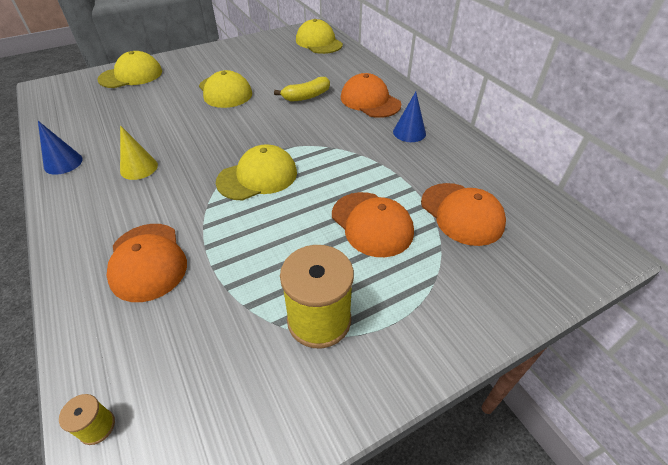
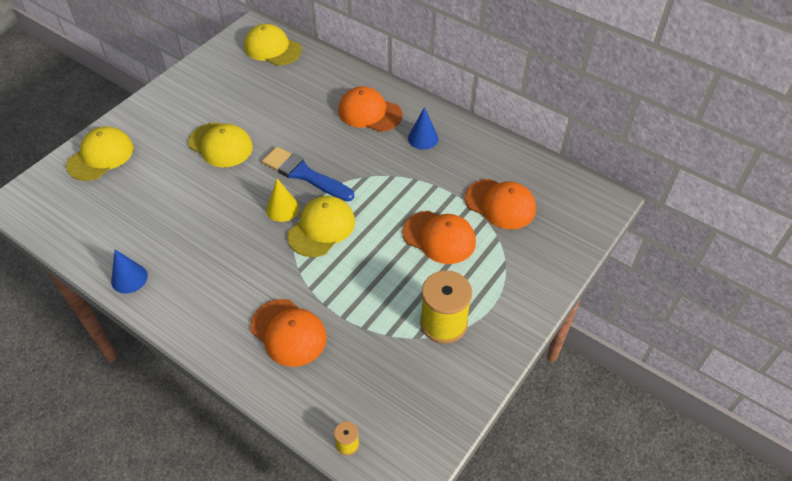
camera: 25 degrees left, 5 degrees up
(139, 168) = (207, 257): yellow cone -> yellow cone (282, 208)
(276, 130) = (304, 174): none -> blue brush
(306, 96) = (306, 126): yellow banana -> none

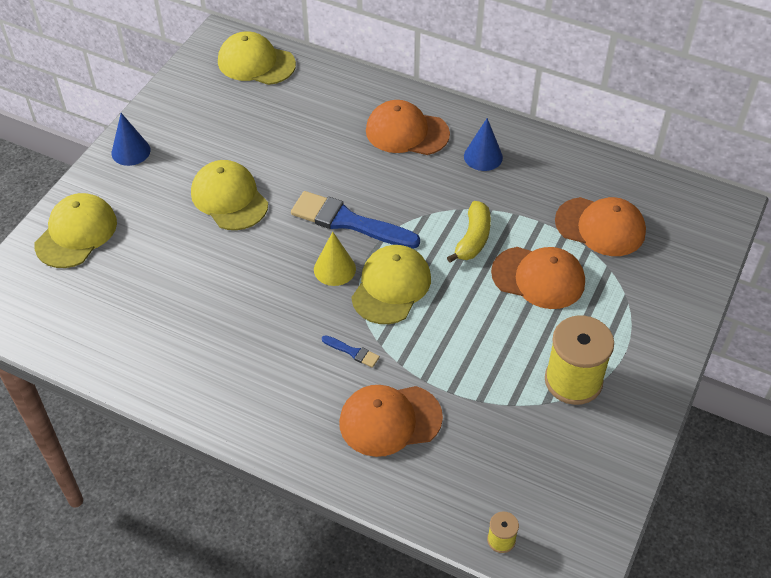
camera: 10 degrees left, 0 degrees up
(129, 278) = (168, 383): blue cone -> blue cone (131, 151)
(220, 145) = (229, 198): yellow cap -> yellow cap turned 150 degrees counterclockwise
(276, 274) = (352, 352): none -> blue brush
(288, 332) = (390, 420): orange cap -> orange cap turned 135 degrees clockwise
(396, 200) = (473, 239): none -> yellow banana

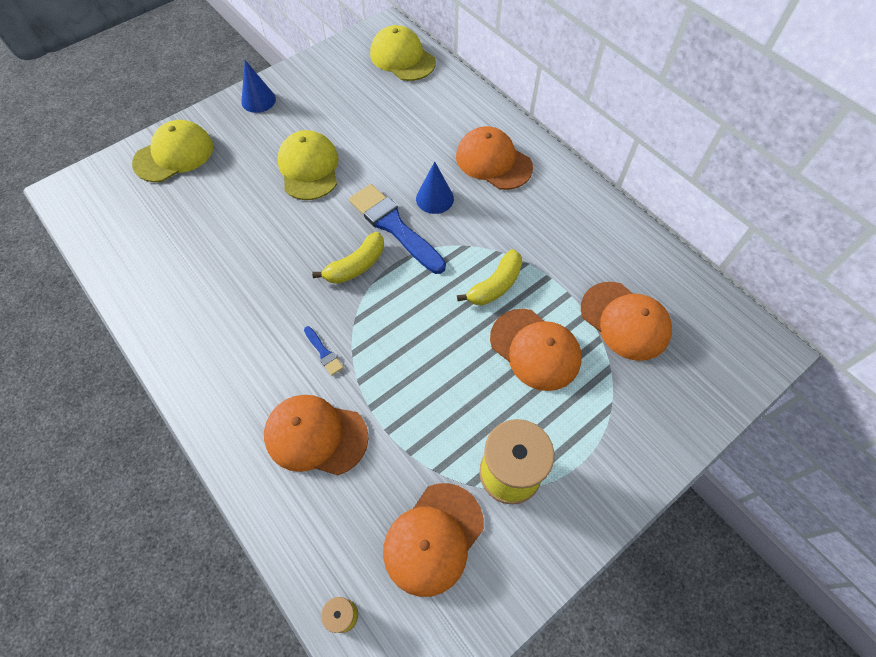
camera: 25 degrees right, 10 degrees up
(334, 269) = (356, 266): yellow cone -> yellow banana
(391, 287) = (394, 303): yellow cap -> none
(483, 156) = (549, 209): blue cone -> blue cone (434, 198)
(540, 454) = (433, 538): none -> orange cap

